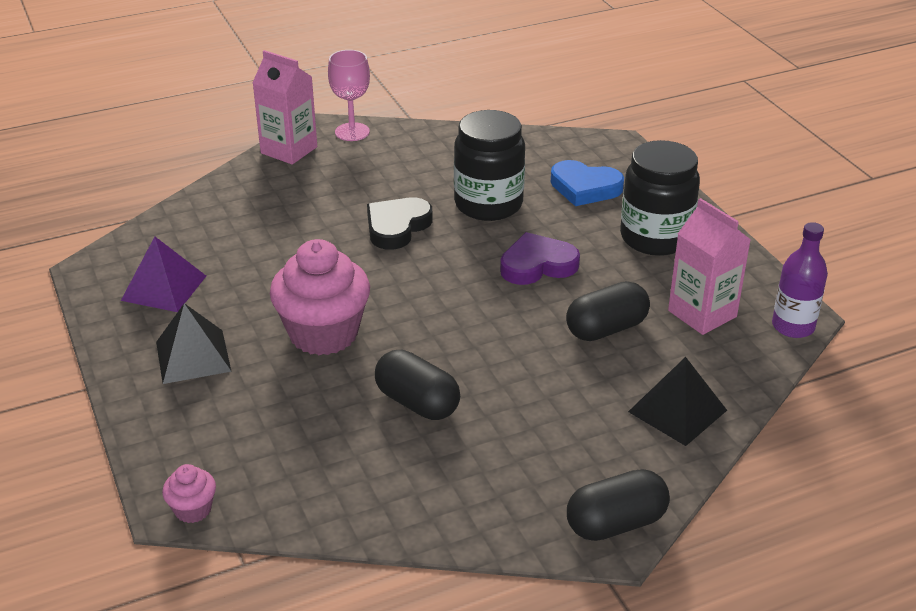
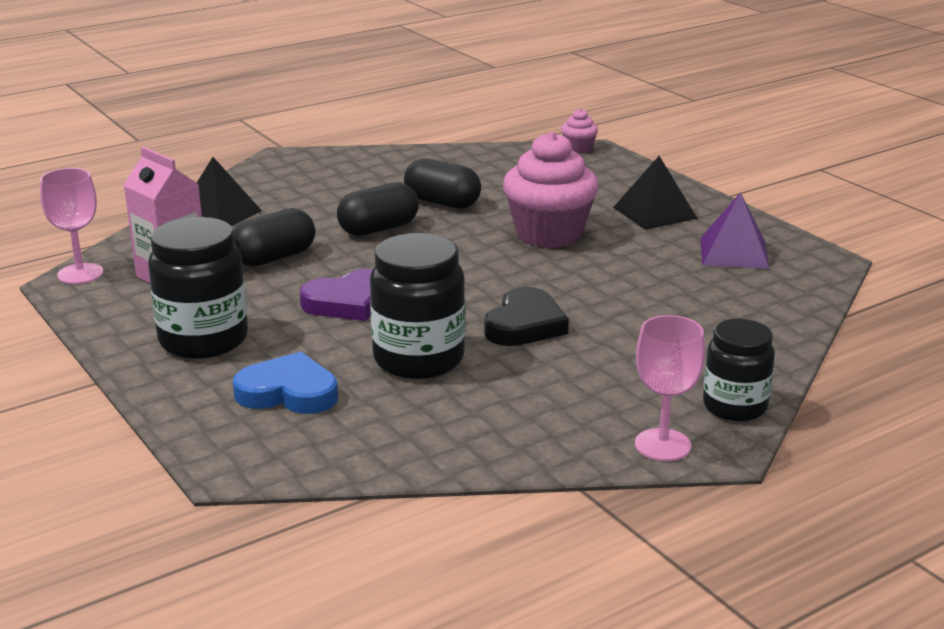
camera: 170 degrees right, 10 degrees down
(289, 150) = (734, 406): pink carton -> black jar
(616, 523) = (279, 163): black capsule -> black capsule (378, 229)
(793, 326) = (80, 274): purple bottle -> pink goblet

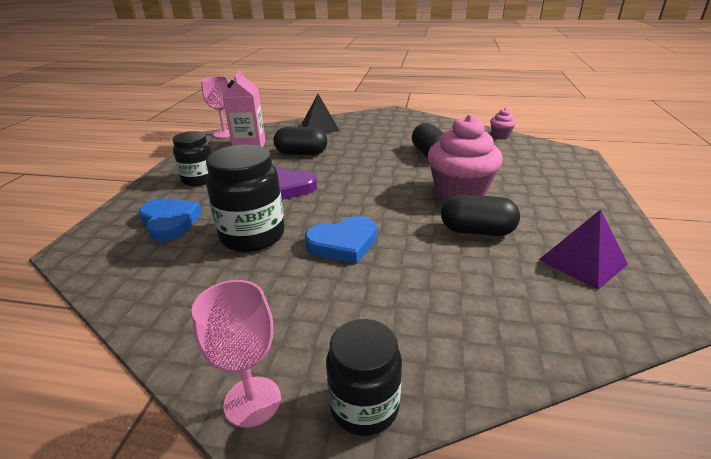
camera: 45 degrees right, 5 degrees up
(203, 340) = (199, 179): black jar -> black jar, size x0.66
(378, 229) = (372, 157): black capsule -> black capsule (477, 231)
(525, 325) = (343, 244): black heart -> blue heart
(578, 149) = (566, 150): pink cupcake -> pink cupcake (500, 135)
(654, 213) = (559, 206): black pyramid -> none

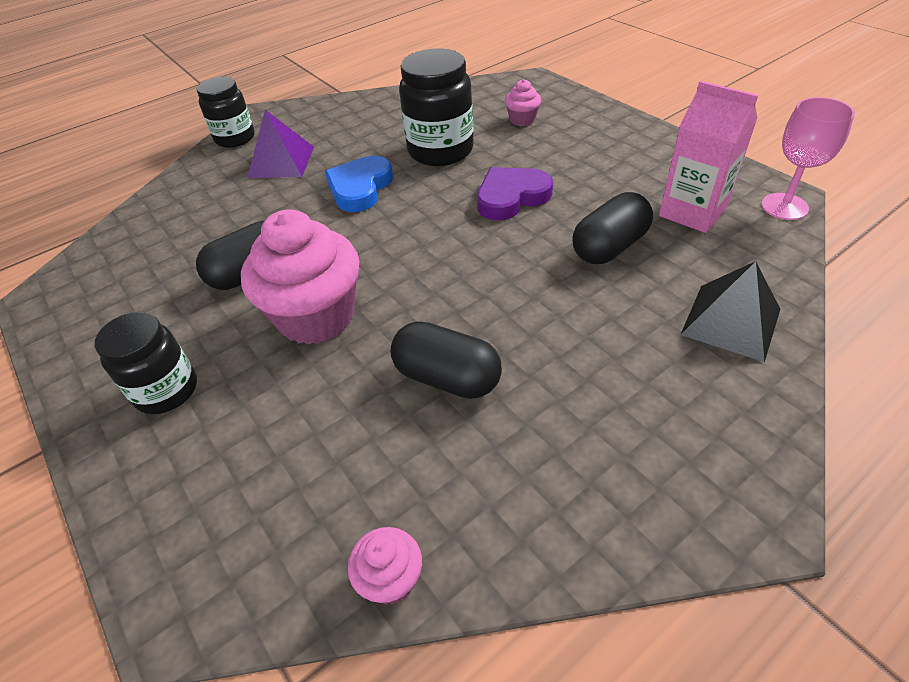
camera: 135 degrees right, 15 degrees up
(170, 222) = (522, 120): blue heart -> pink cupcake
(199, 179) = (608, 150): black jar -> black jar (166, 390)
(252, 401) = (291, 112): pink goblet -> none
(582, 261) = (126, 301): purple pyramid -> purple pyramid (281, 162)

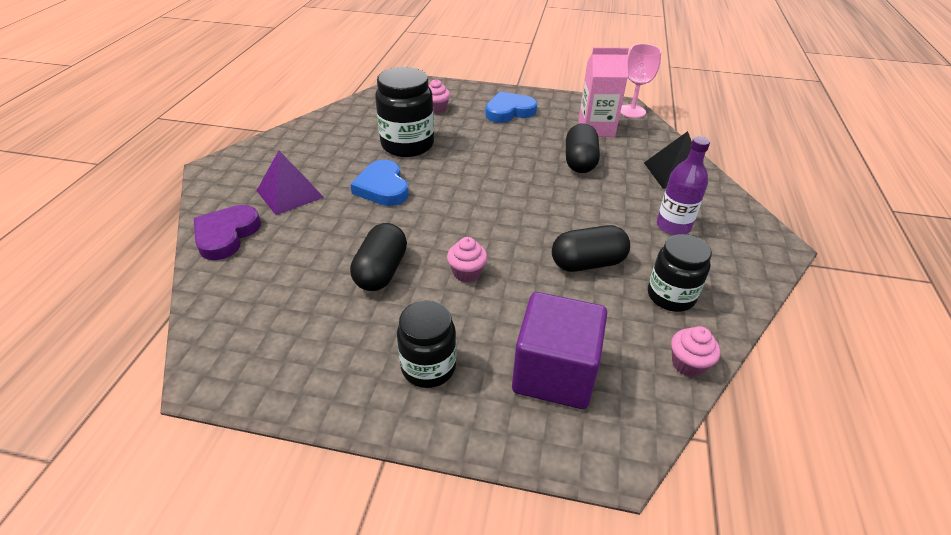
camera: 45 degrees left, 5 degrees down
(235, 138) = (217, 192): black jar -> black jar (670, 296)
(249, 476) = (554, 373): none -> purple cube
(316, 316) = (467, 273): pink cupcake -> pink cupcake, size x0.46
(511, 197) = (492, 156): purple heart -> purple heart (226, 235)
(603, 149) = (509, 111): none -> blue heart
(623, 393) = (673, 226): none -> purple bottle

